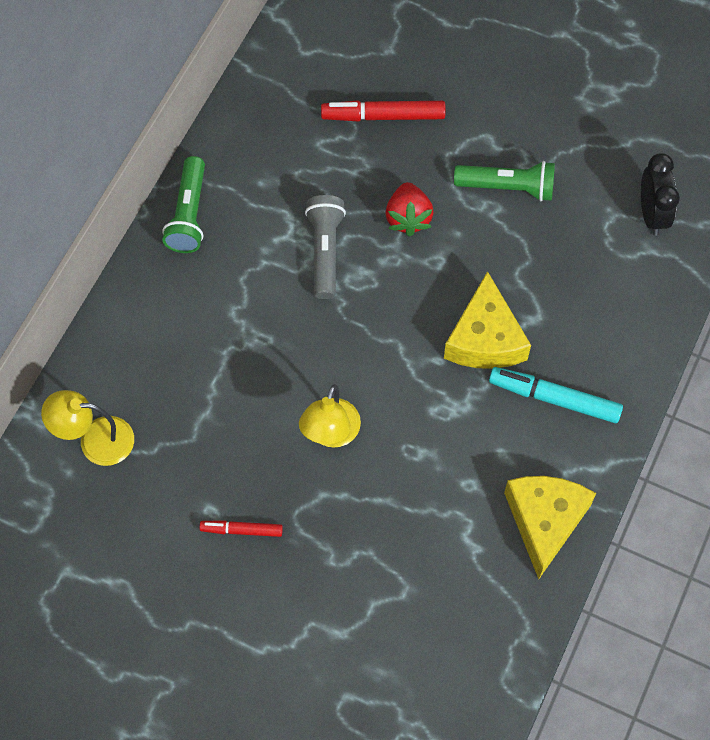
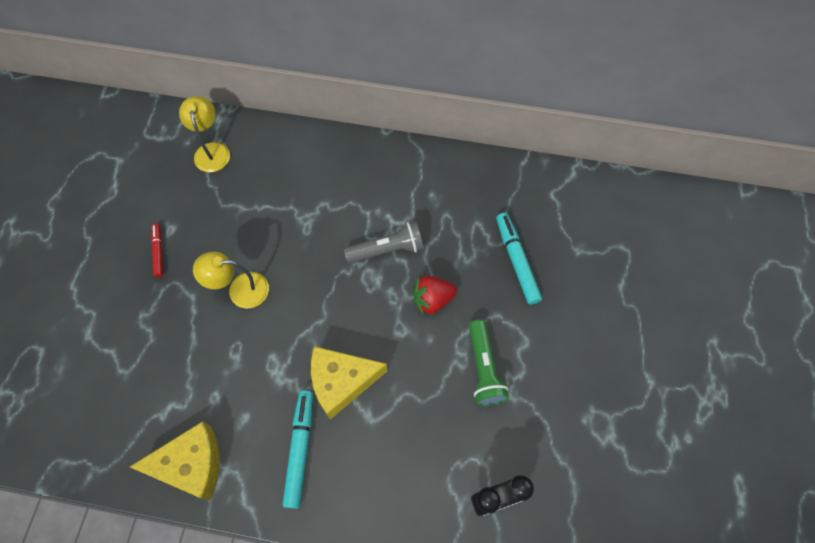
camera: 75 degrees right, 0 degrees up
(189, 214) = (392, 157): green flashlight -> none
(383, 116) = (516, 261): red marker -> turquoise marker

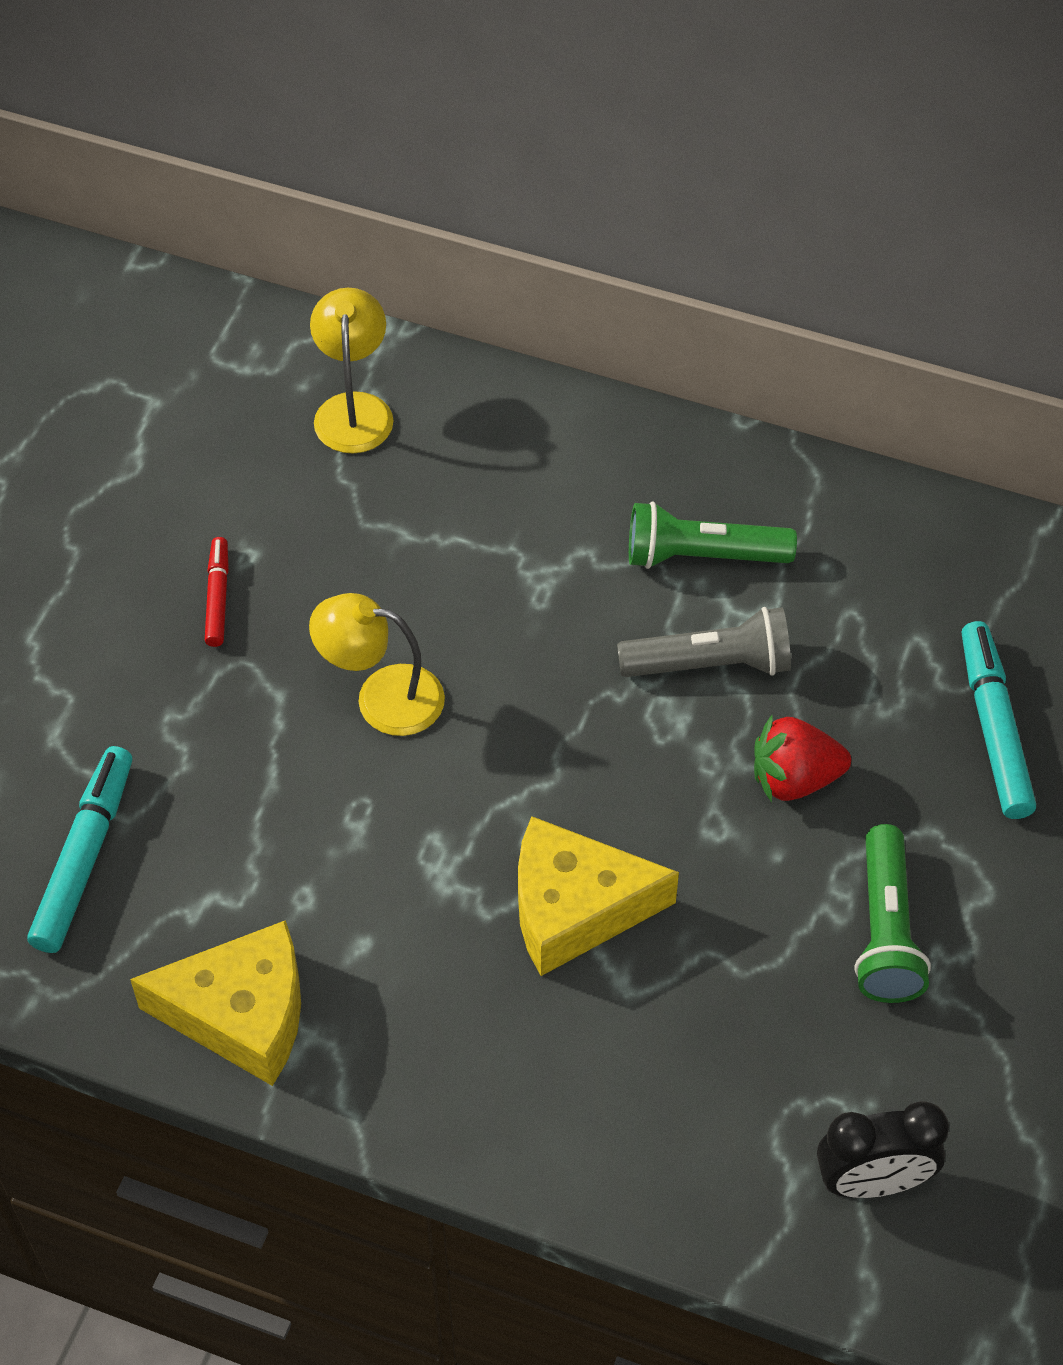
camera: 10 degrees right, 10 degrees down
(300, 449) = (470, 1022): turquoise marker -> turquoise marker (85, 857)
(376, 198) = (702, 556): none -> green flashlight

